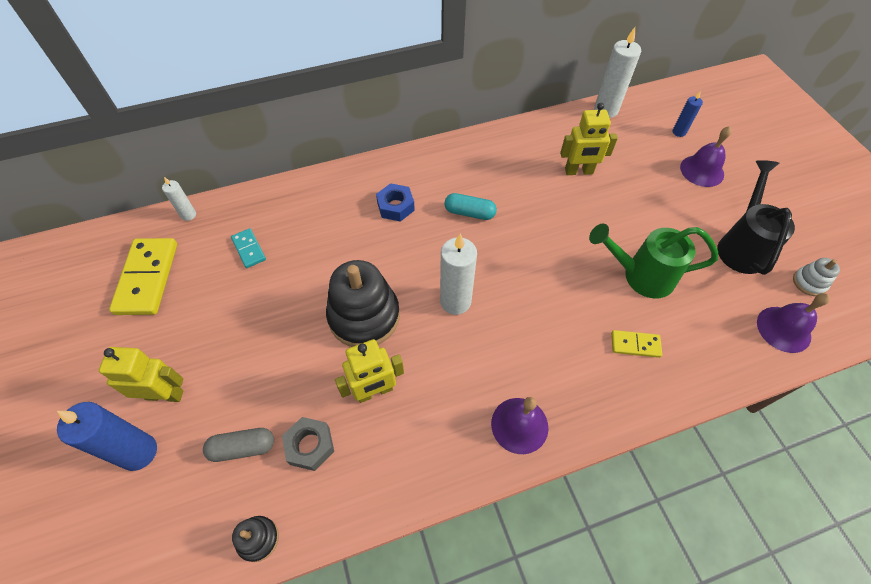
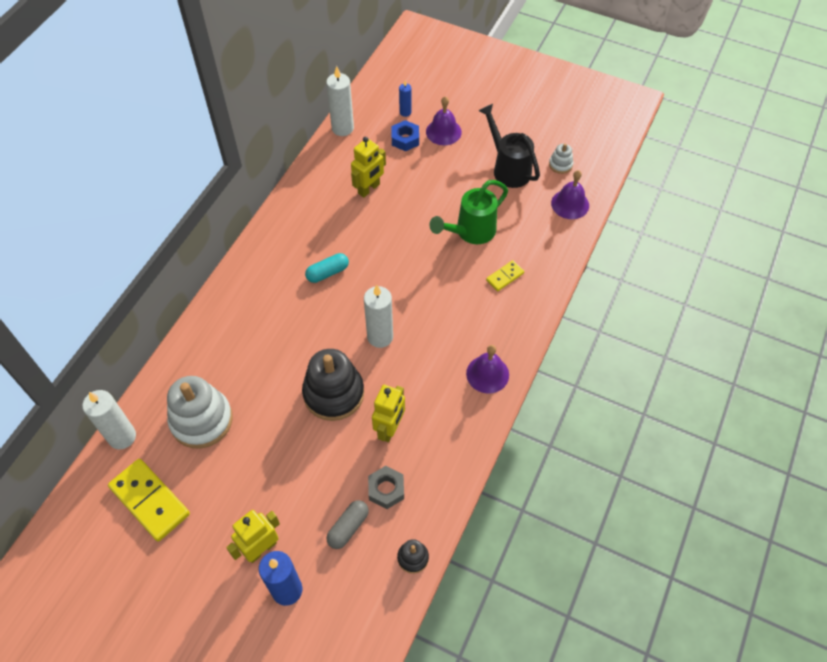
camera: 45 degrees left, 0 degrees up
(188, 215) = (122, 437): white candle -> white candle, size x1.85
(249, 249) = (201, 420): turquoise domino -> white stacking toy
(395, 206) = (272, 308): blue nut -> blue nut (405, 139)

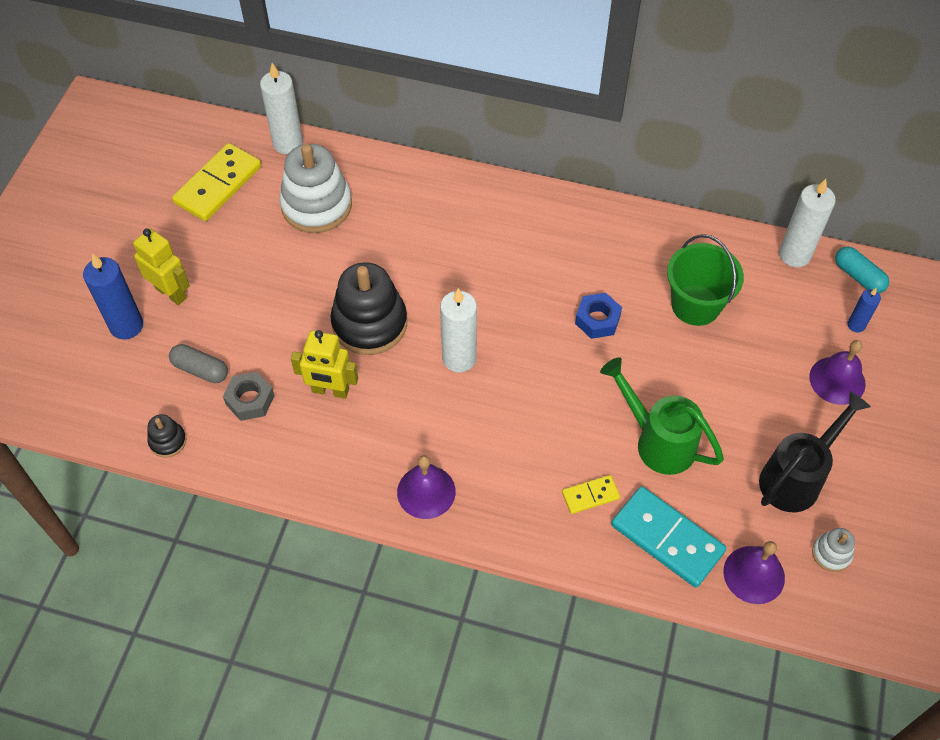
camera: 80 degrees right, 0 degrees up
(327, 273) = (543, 284): turquoise capsule -> turquoise capsule (858, 276)
(369, 189) = (695, 305): yellow robot -> green bucket
(405, 139) = (803, 333): blue nut -> blue nut (597, 320)
(505, 277) = (590, 495): yellow domino -> yellow domino turned 60 degrees counterclockwise
(541, 242) = (667, 538): none -> turquoise domino

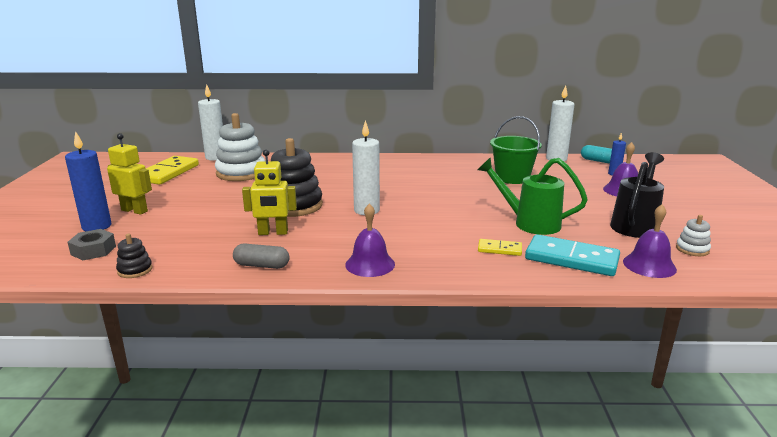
camera: 15 degrees left, 35 degrees down
(200, 369) = (162, 236): grey capsule -> grey capsule (262, 265)
(250, 400) = (207, 244): grey nut -> grey nut (93, 250)
(590, 495) = (499, 249): yellow domino -> yellow domino turned 45 degrees clockwise
(597, 320) = (453, 188): blue nut -> none

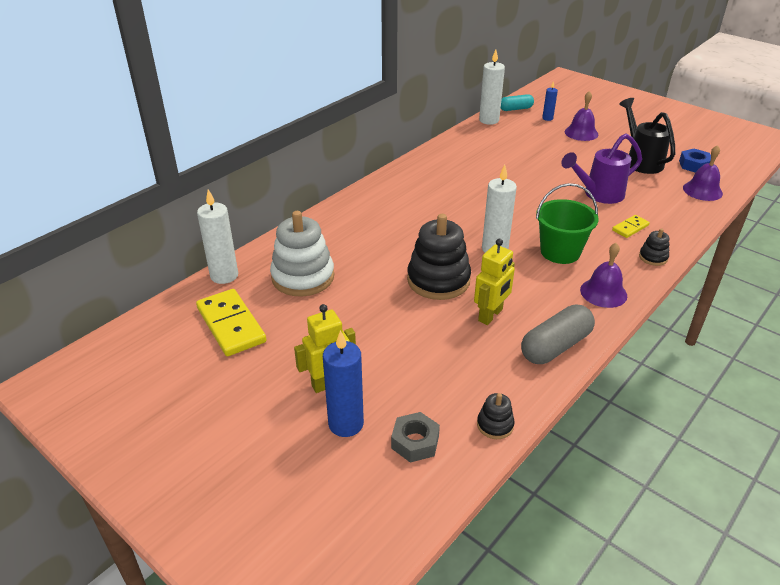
camera: 50 degrees left, 15 degrees up
(262, 265) = (555, 346): grey capsule -> grey capsule, size x1.57
(467, 271) = (653, 257): none -> black stacking toy
(512, 178) = (505, 156): green bucket -> green bucket (560, 252)
(530, 223) = (598, 194): green watering can -> purple watering can
(571, 259) = (670, 210): turquoise domino -> none
(692, 249) = (694, 165): white stacking toy -> blue nut

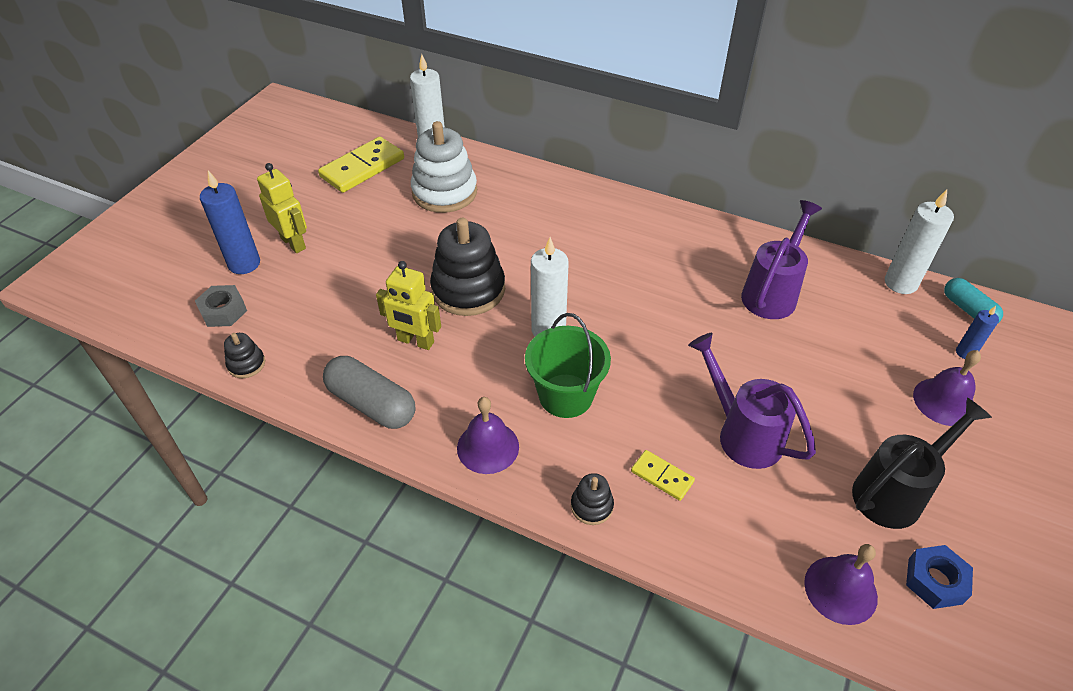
camera: 75 degrees right, 10 degrees up
(484, 159) = (772, 293): none -> purple watering can

